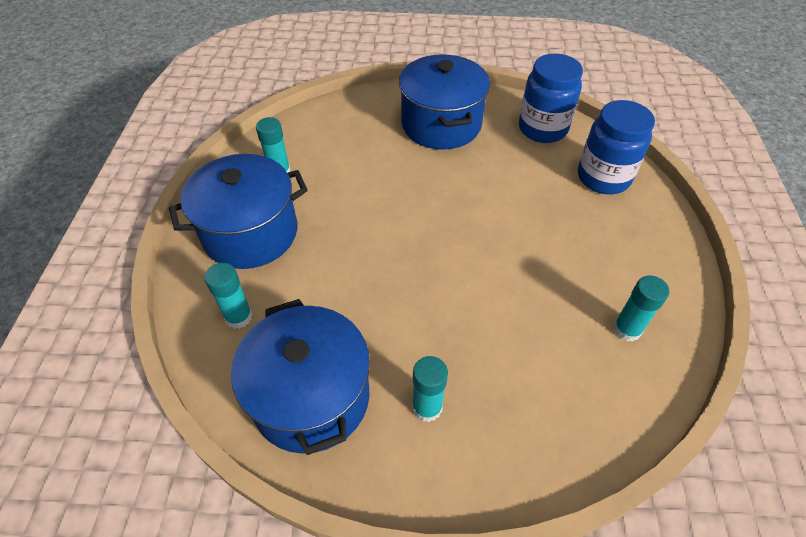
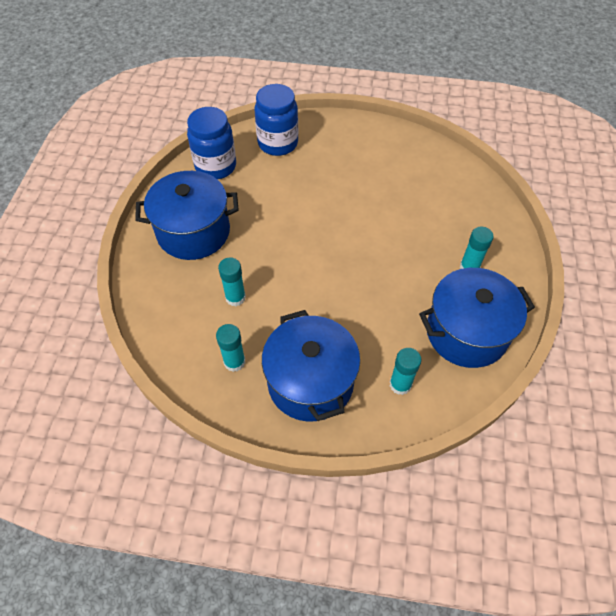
camera: 85 degrees left, 5 degrees up
(627, 329) = (410, 162): turquoise glue stick -> turquoise glue stick (235, 297)

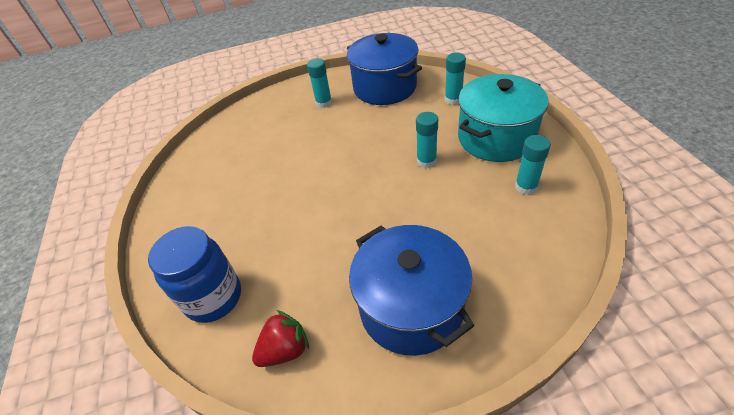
camera: 110 degrees left, 10 degrees down
(215, 166) = (285, 350): blue jar -> red strawberry
(235, 297) = (464, 220): turquoise glue stick -> turquoise glue stick (426, 161)
(310, 382) = (496, 138): blue pot -> turquoise pot

